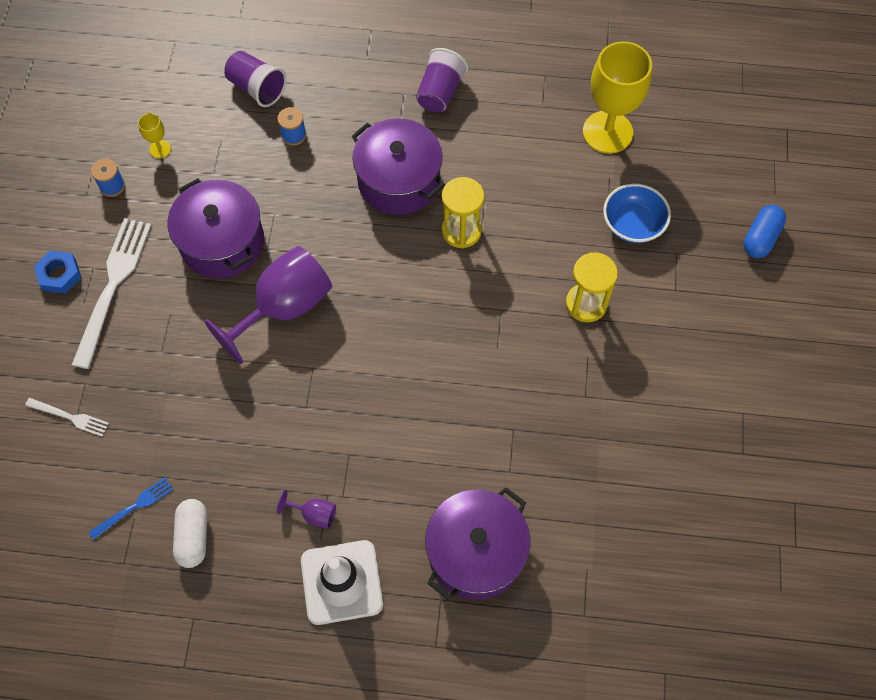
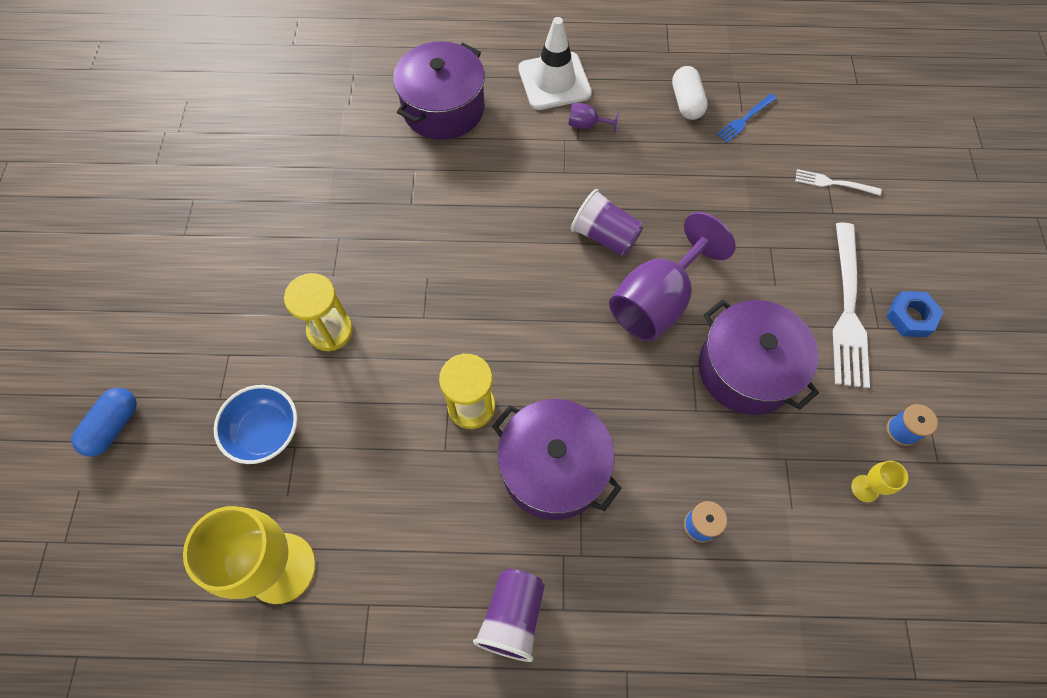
camera: 175 degrees right, 0 degrees up
(257, 88) = (770, 600): purple cup -> purple cup (604, 236)

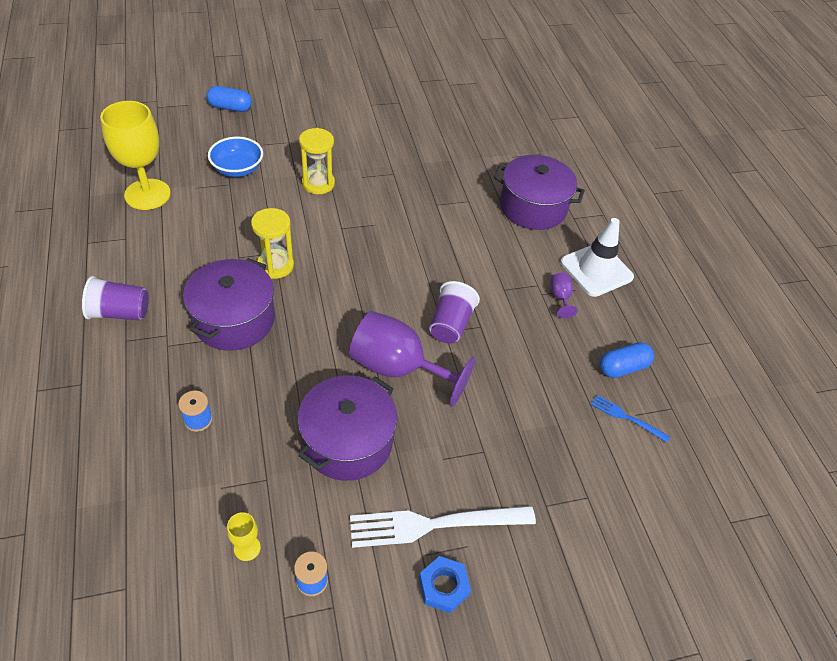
camera: 70 degrees right, 15 degrees down
(686, 102) = (623, 367): white capsule -> blue capsule
(832, 183) = (583, 503): white fork -> none

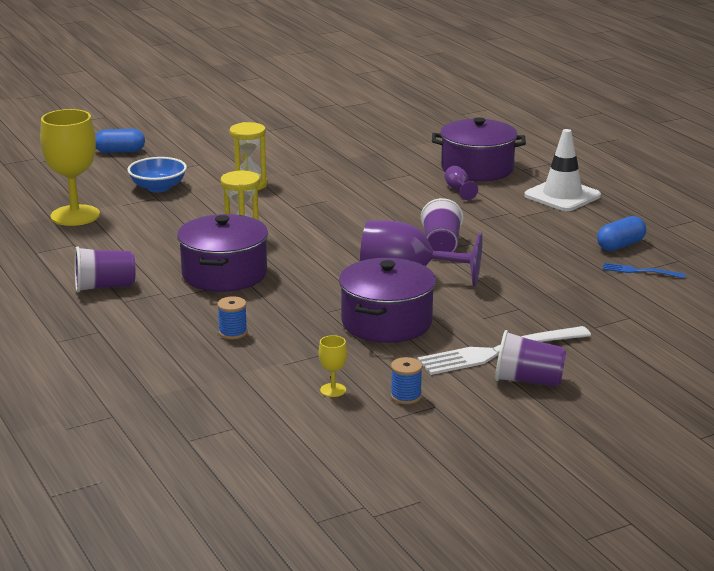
camera: 10 degrees left, 25 degrees down
(443, 587) = (528, 380): blue nut -> purple cup
(560, 298) = (537, 216): purple goblet -> purple goblet (458, 190)

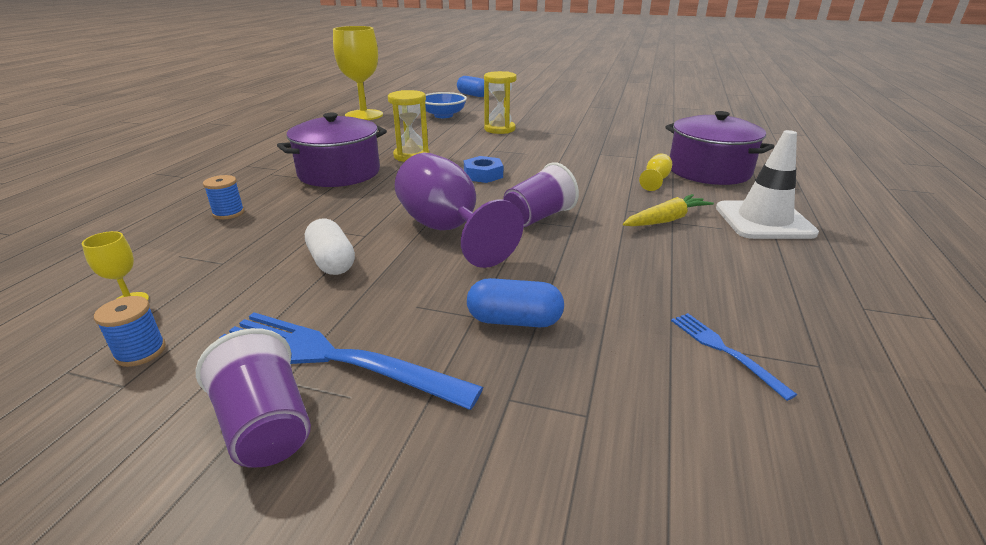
camera: 45 degrees right, 5 degrees up
(105, 287) = (264, 154): purple cup -> none
(337, 231) = (483, 175): none -> blue nut
(387, 322) = (332, 262): purple pot -> white capsule
(458, 190) = (655, 180): purple goblet -> yellow goblet
(497, 352) = (333, 358): white fork -> blue fork
(513, 217) = (666, 220): none -> yellow carrot
(620, 245) = (751, 302): blue capsule -> blue capsule (514, 320)

